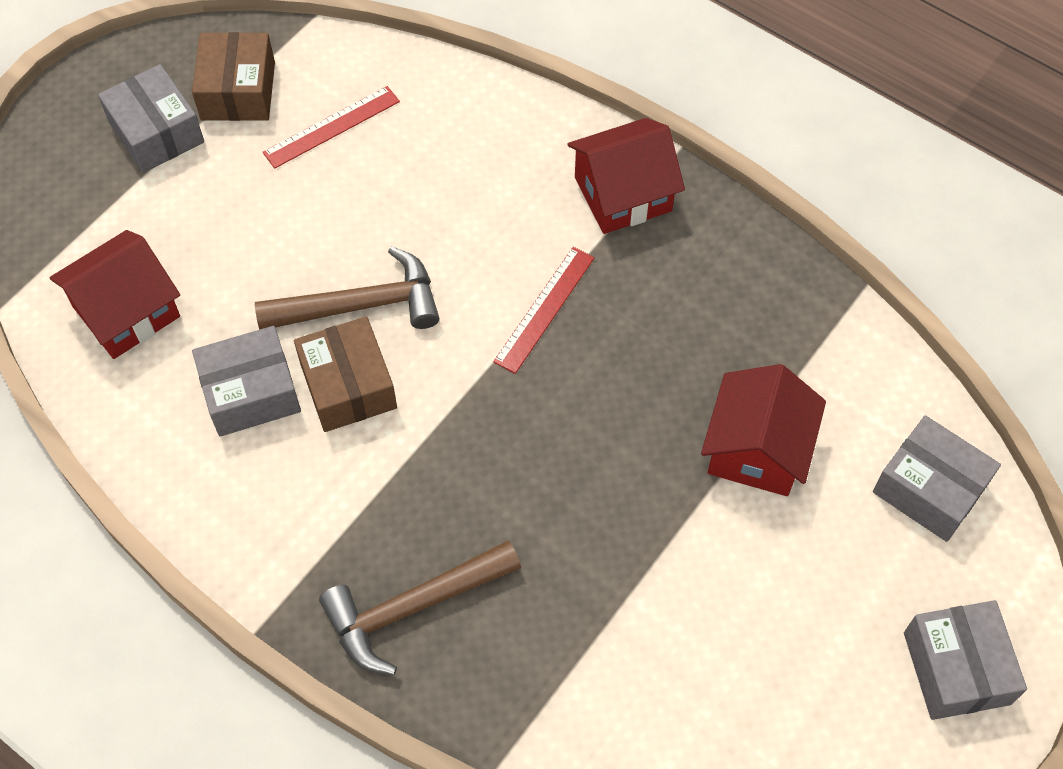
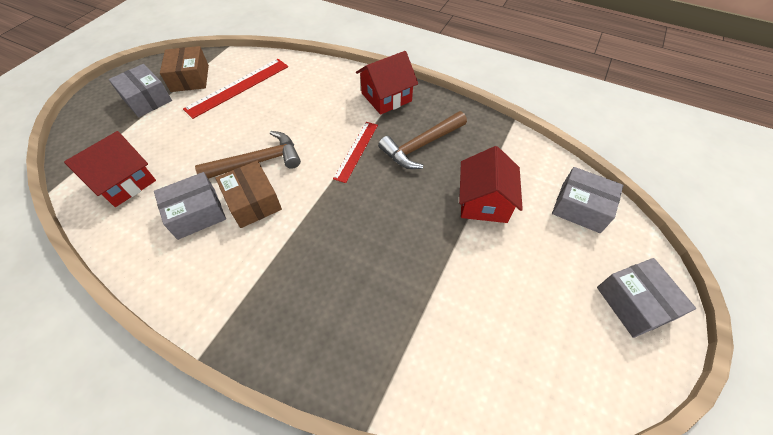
camera: 10 degrees left, 5 degrees down
(331, 127) = (238, 87): red ruler -> red ruler, size x1.53
(413, 607) = (302, 322): brown hammer -> brown hammer (421, 145)

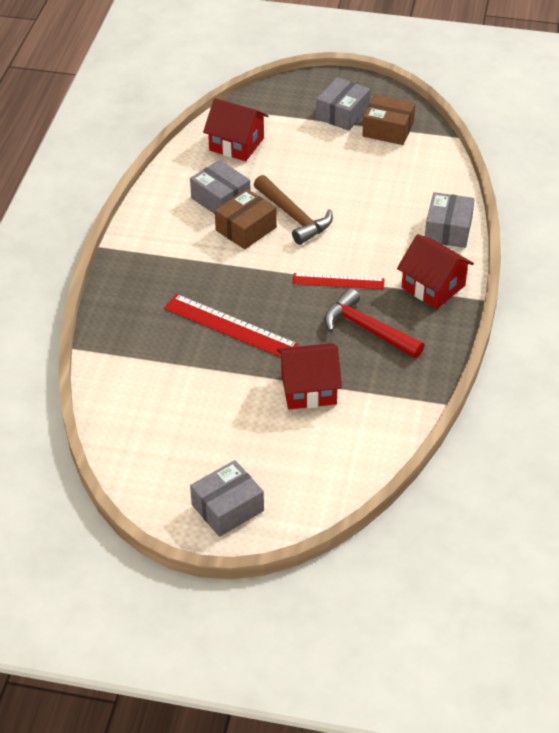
camera: 75 degrees right, 10 degrees down
(190, 78) = (388, 129): brown box -> brown box turned 45 degrees clockwise
(238, 87) = (392, 168): red ruler -> red ruler (230, 326)
(421, 145) = (368, 329): brown hammer -> red hammer
(580, 207) = (331, 467): grey box -> grey box (448, 230)

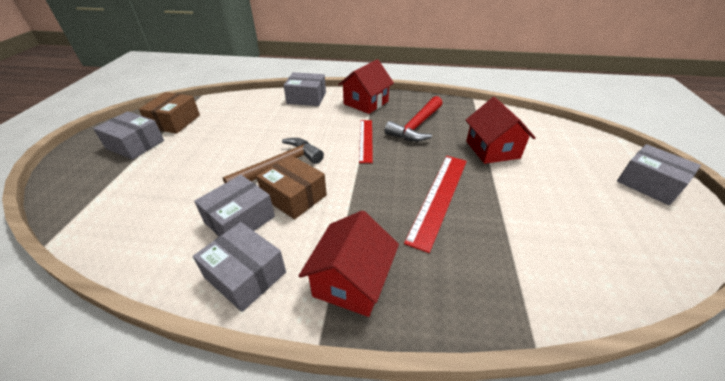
camera: 95 degrees left, 5 degrees down
(162, 209) = (245, 275): none -> grey box
(236, 144) = (142, 214): red house -> red house (351, 281)

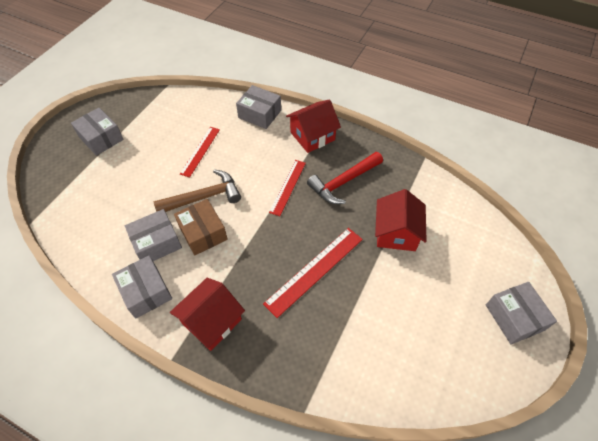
camera: 20 degrees right, 15 degrees up
(174, 122) = (137, 117): brown box -> none
(258, 133) = (200, 151): none -> red ruler

